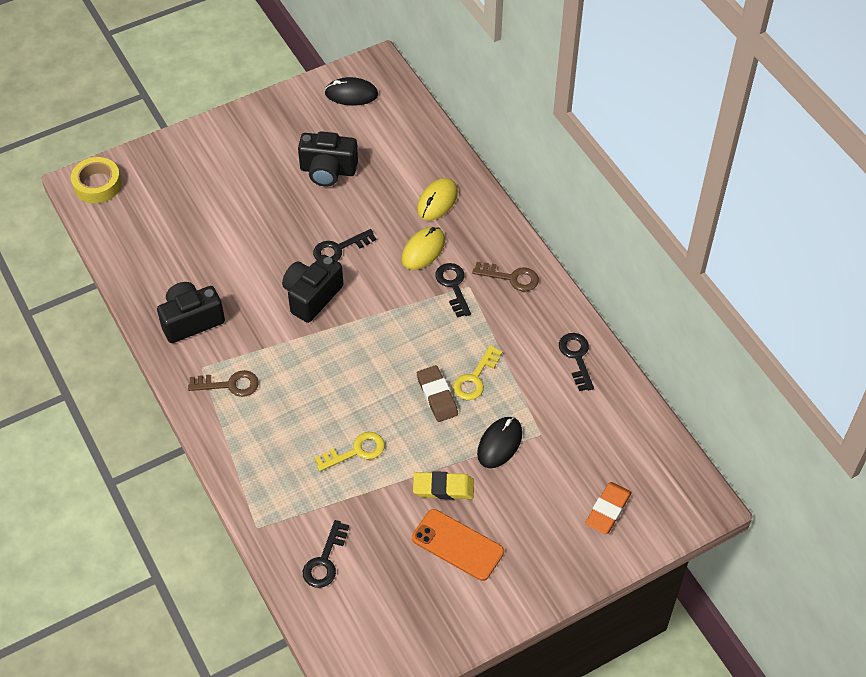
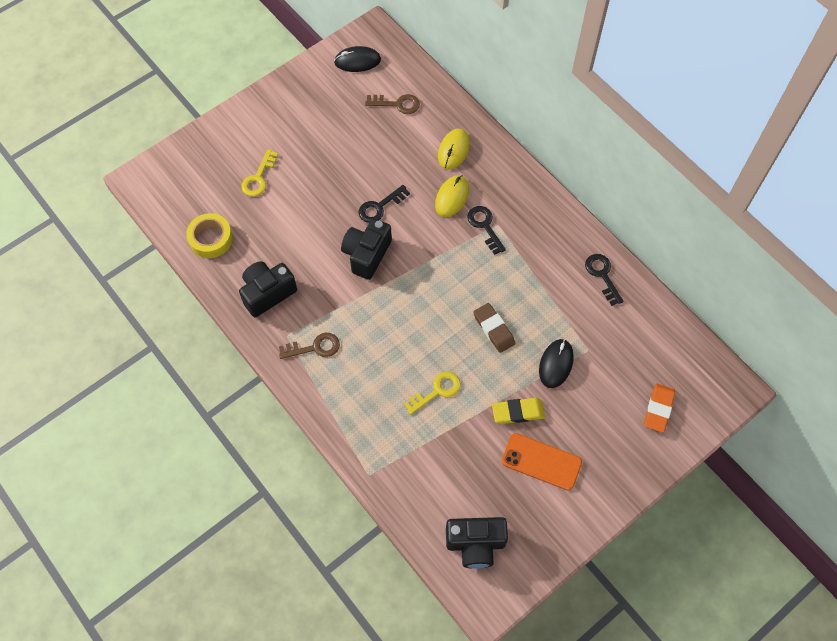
camera: 10 degrees left, 10 degrees up
(97, 185) = (155, 178): yellow tape -> yellow tape (211, 239)
(325, 561) = (433, 495): black key -> none
(328, 170) = (353, 135): black camera -> black camera (475, 544)
(475, 378) = (522, 308): yellow key -> yellow key (258, 178)
(511, 277) = (532, 211): brown key -> brown key (397, 104)

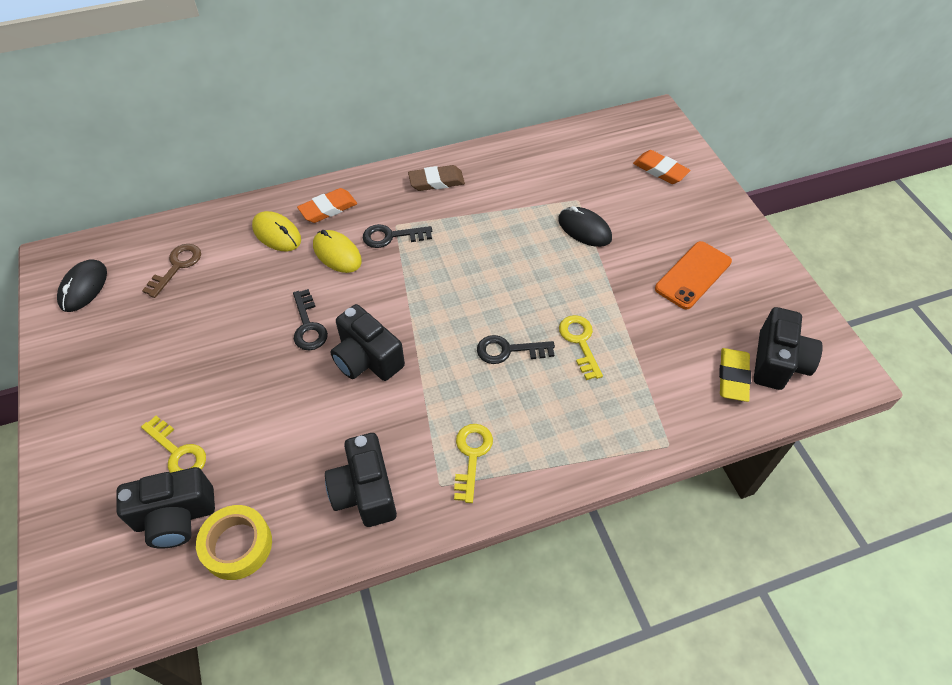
camera: 70 degrees left, 10 degrees down
(217, 198) = (175, 517): none -> black camera
(315, 347) = (471, 456): brown key -> yellow key
(493, 172) = (328, 209): none -> orange eraser
(493, 329) = (522, 267): brown eraser -> brown eraser (436, 181)
(518, 412) = (630, 277): yellow eraser -> yellow eraser (733, 377)
(602, 275) = (498, 163): black key -> black key (508, 350)

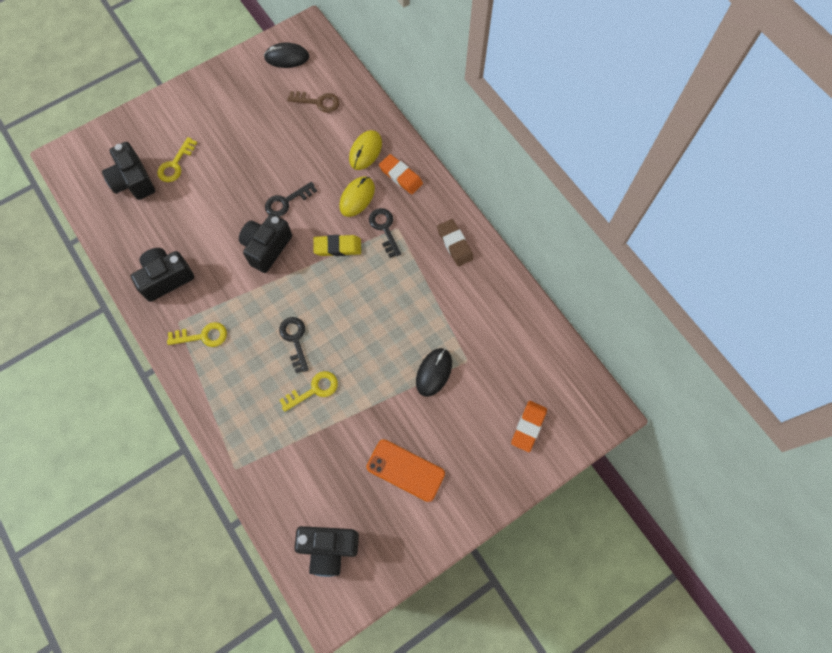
camera: 75 degrees right, 15 degrees up
(237, 545) = (121, 220): yellow tape -> none
(733, 377) = (306, 512): yellow eraser -> yellow eraser (337, 247)

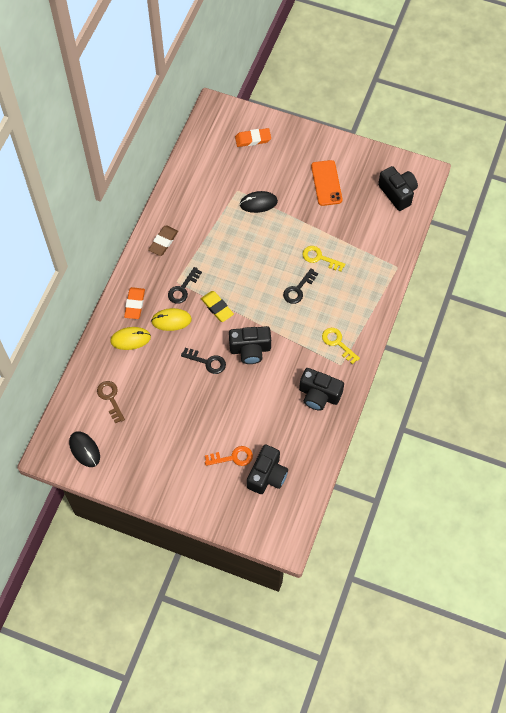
camera: 125 degrees left, 5 degrees down
(175, 164) = (233, 457): yellow key -> orange key

